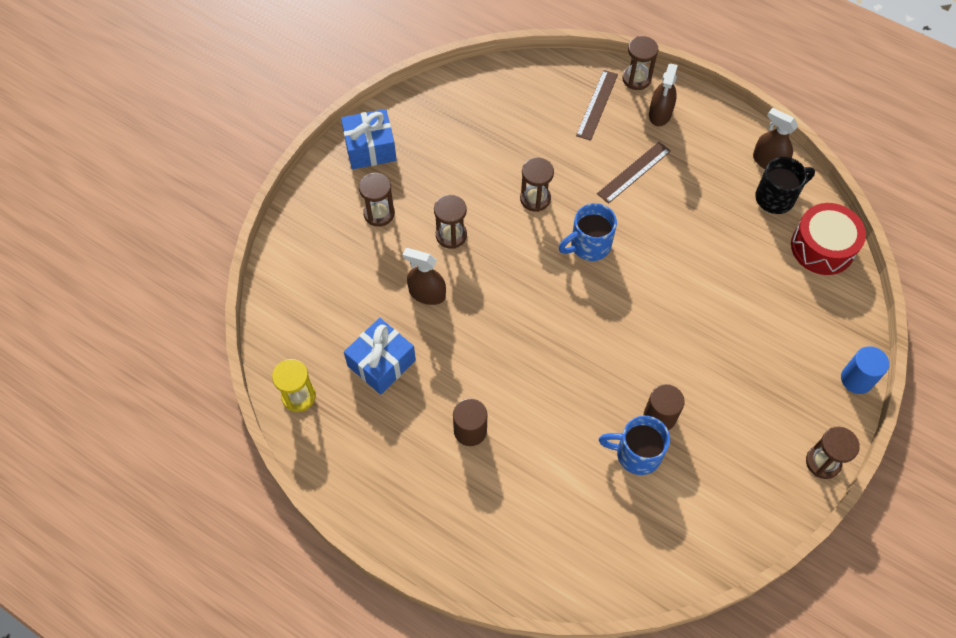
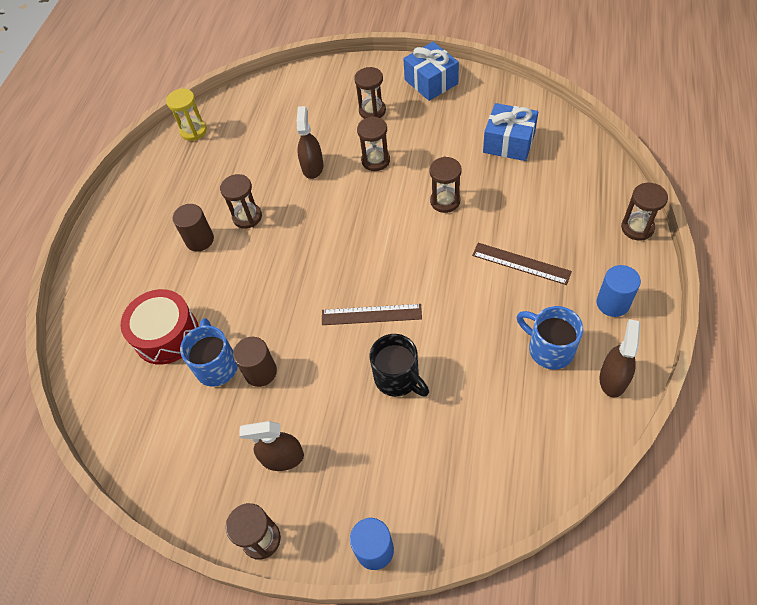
camera: 75 degrees right, 5 degrees down
(381, 363) = (239, 164): blue gift -> blue gift (509, 142)
(463, 375) = (247, 217): none -> brown hourglass
(589, 245) = (417, 257): blue mug -> blue mug (549, 349)
(597, 104) = (582, 208): brown ruler -> brown ruler (371, 314)
(660, 114) = (607, 261): brown spray bottle -> brown spray bottle (282, 457)
(701, 129) = (612, 303): none -> blue cylinder
(776, 198) = (569, 400): black mug -> black mug (398, 378)
(822, 247) = (530, 467): red drum -> red drum (166, 335)

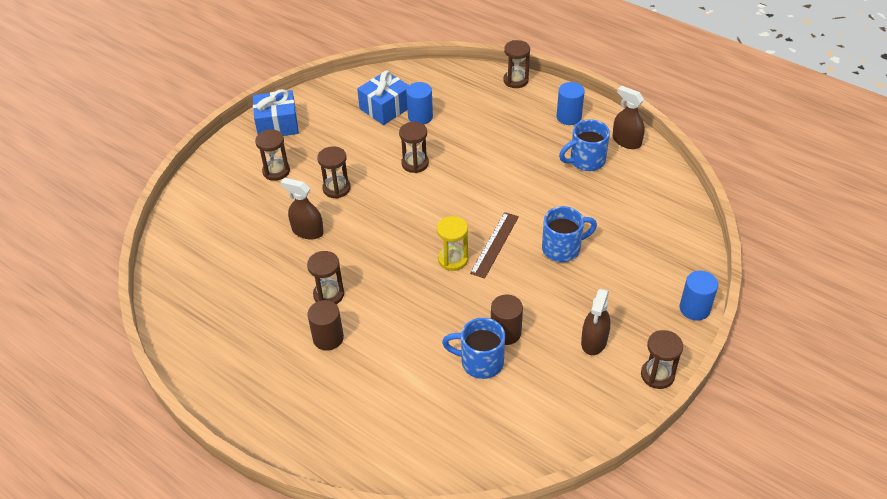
camera: 70 degrees left, 10 degrees down
(166, 335) = (422, 392): red drum -> none
(193, 131) = (177, 306): yellow hourglass -> yellow hourglass (453, 259)
(398, 378) = (562, 248): black mug -> blue mug
(515, 174) = (420, 117): none -> blue cylinder
(521, 263) = (505, 146): brown ruler -> none

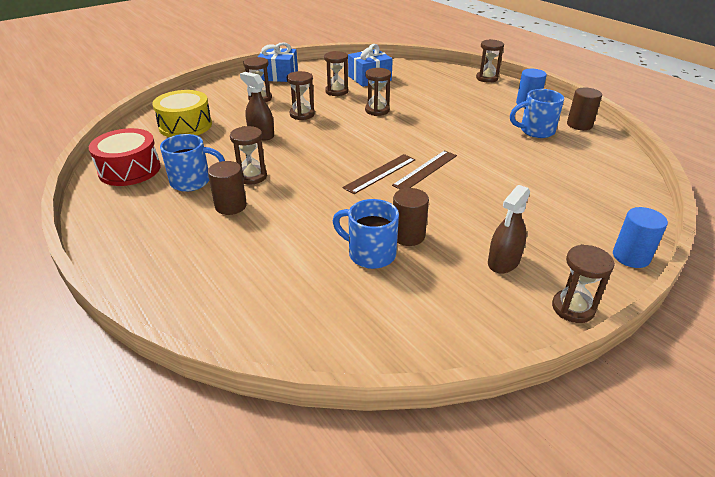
camera: 15 degrees right, 10 degrees down
(197, 316) = (129, 170): none -> red drum
(216, 236) = (185, 126): none -> yellow drum
(358, 140) = (336, 91): none -> brown hourglass
(420, 117) = (395, 86): blue cylinder -> none
(453, 259) = (380, 173): yellow hourglass -> brown ruler
(562, 248) = (493, 184): blue mug -> blue mug (192, 182)
(626, 141) = (579, 125): brown spray bottle -> brown cylinder

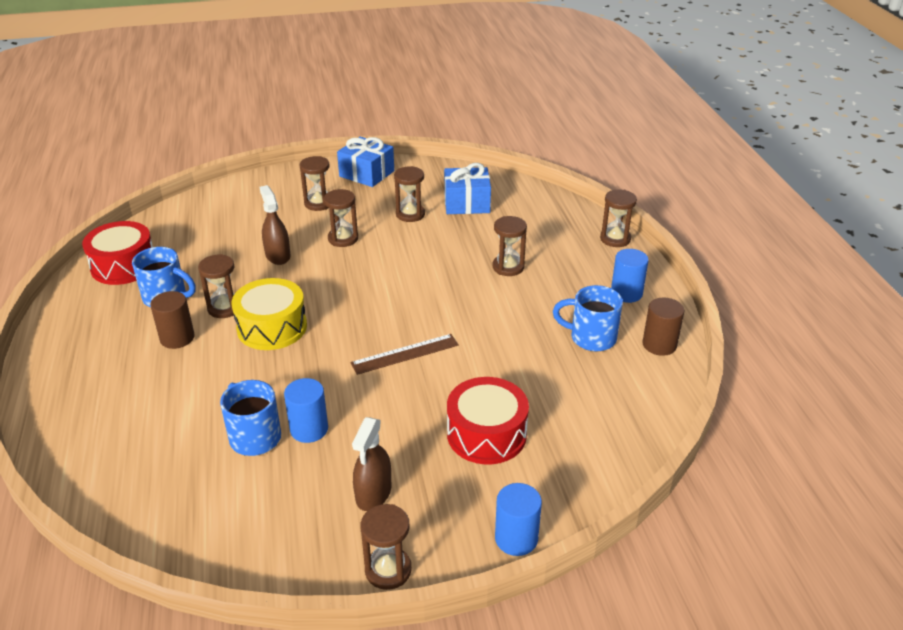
camera: 25 degrees right, 0 degrees up
(185, 126) = (215, 223): yellow drum -> yellow drum (272, 327)
(377, 110) = (430, 255): brown hourglass -> brown hourglass (508, 267)
(380, 173) = (353, 343): brown ruler -> none
(408, 236) = (309, 429): brown cylinder -> blue cylinder
(503, 262) = (373, 493): brown spray bottle -> brown spray bottle turned 45 degrees counterclockwise
(536, 201) = (486, 434): none -> red drum

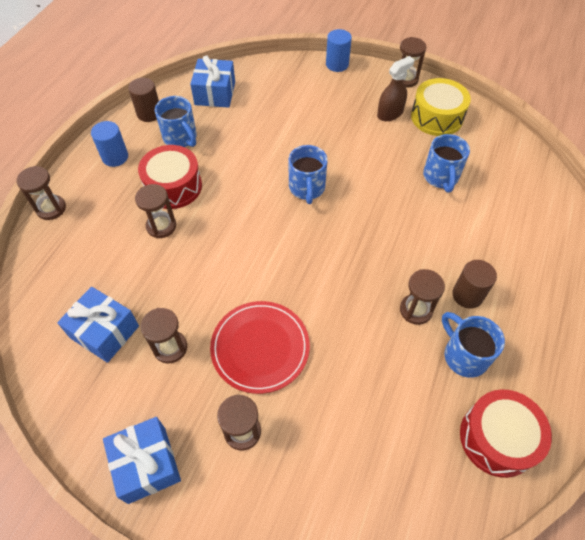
camera: 145 degrees left, 20 degrees up
(272, 327) = (386, 265): yellow drum -> yellow drum (436, 117)
(278, 255) = (335, 358): brown spray bottle -> none
(309, 429) = (404, 166): blue cylinder -> none
(343, 239) = (260, 348): brown hourglass -> red plate
(405, 354) = (307, 188): brown ruler -> blue mug
(486, 434) = (305, 113): red drum -> red drum (173, 186)
(623, 403) = (215, 93): none -> blue gift

